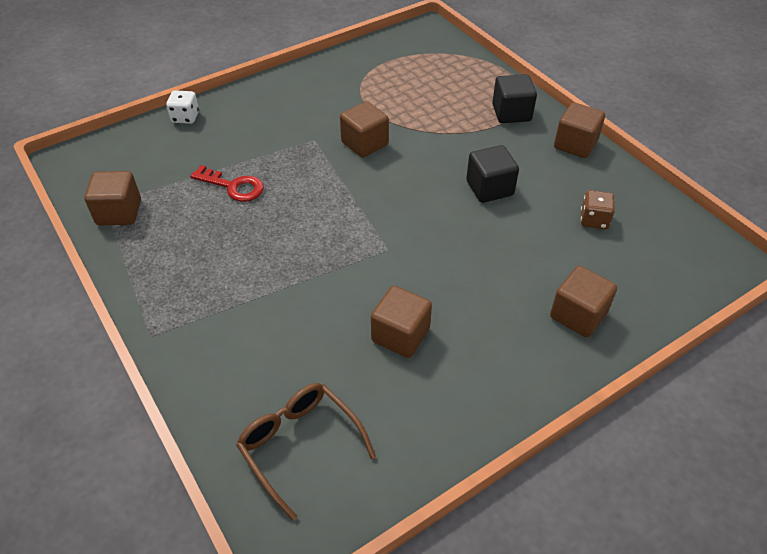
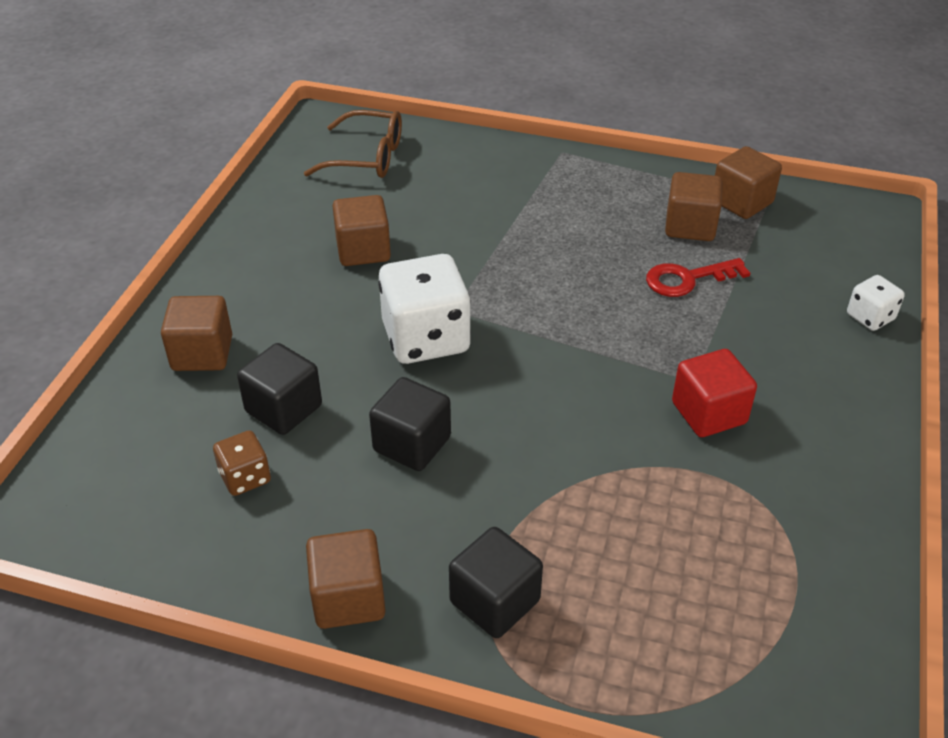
camera: 140 degrees right, 5 degrees down
(329, 124) = (708, 413): none -> red cube
(364, 144) = (629, 412): brown cube -> brown cube (690, 226)
(424, 240) = (426, 338): none -> white dice
(547, 246) = (284, 409): none -> black cube

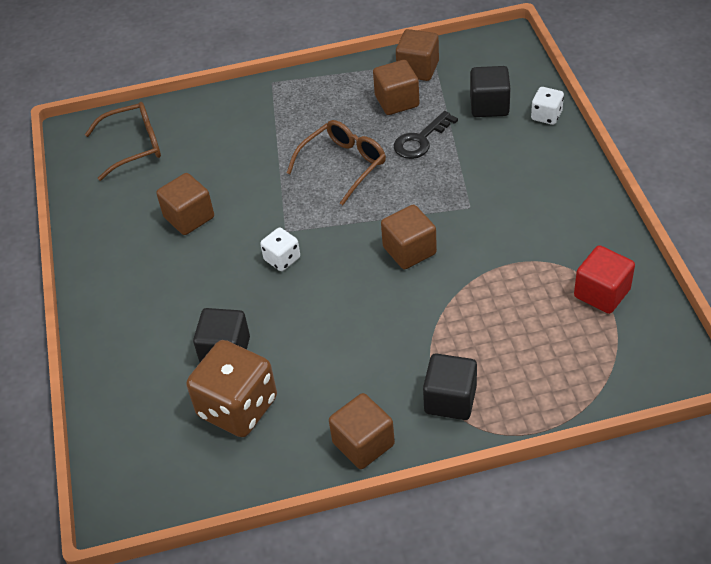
camera: 25 degrees left, 5 degrees up
(202, 353) = (136, 343): brown cube -> brown cube (409, 250)
(245, 477) = (237, 407): brown dice -> brown dice, size x2.00
(412, 444) = (328, 332): black cube -> black cube (489, 106)
(426, 338) = (282, 259): white dice -> white dice, size x0.50
(574, 268) = (343, 165): none -> brown glasses
(687, 279) = (420, 140): red key -> black key
(708, 413) = (493, 224): red cube -> red cube (602, 293)

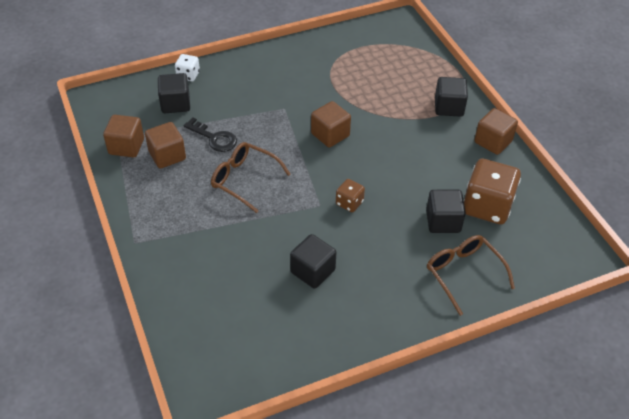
camera: 105 degrees left, 0 degrees up
(134, 146) = (223, 335): brown glasses -> brown glasses (464, 274)
(189, 217) = (313, 271): brown cube -> black cube
(282, 259) = (349, 203): white dice -> brown dice
(602, 293) = (352, 49): red cube -> none

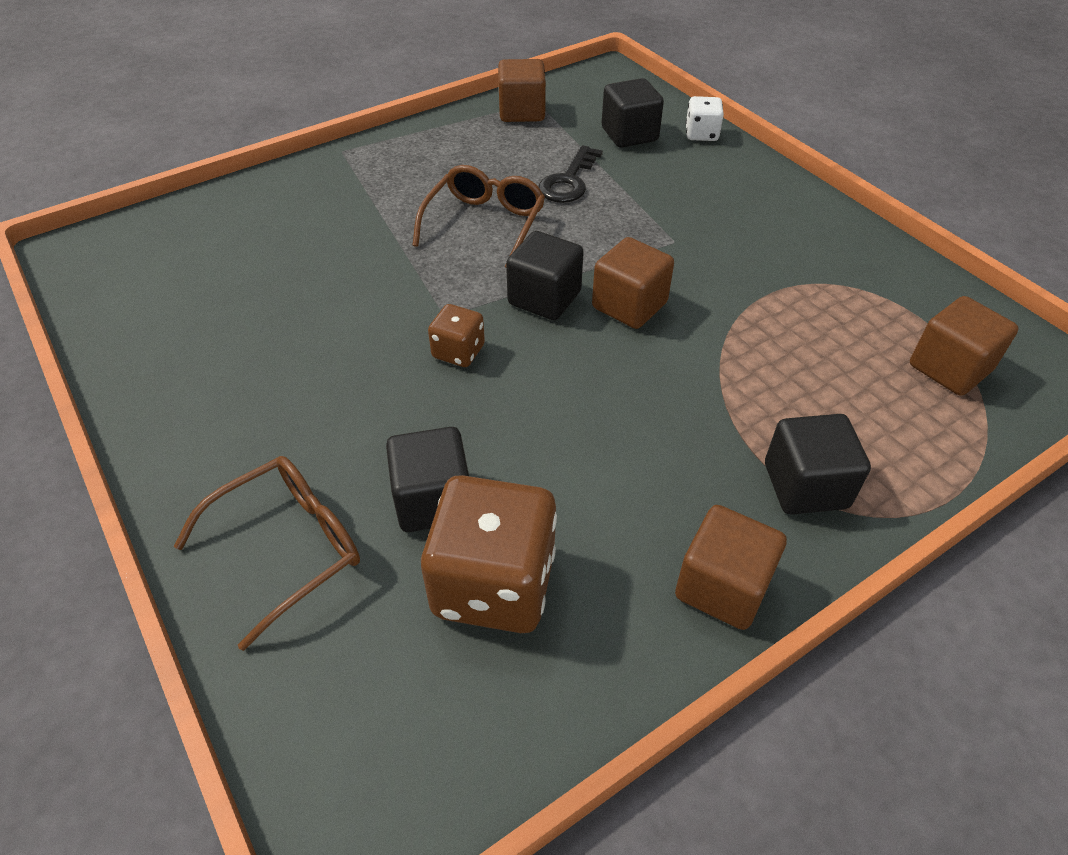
camera: 80 degrees right, 0 degrees up
(167, 155) = (515, 147): brown cube -> brown cube (949, 368)
(313, 271) = (293, 326): black cube -> black cube (544, 298)

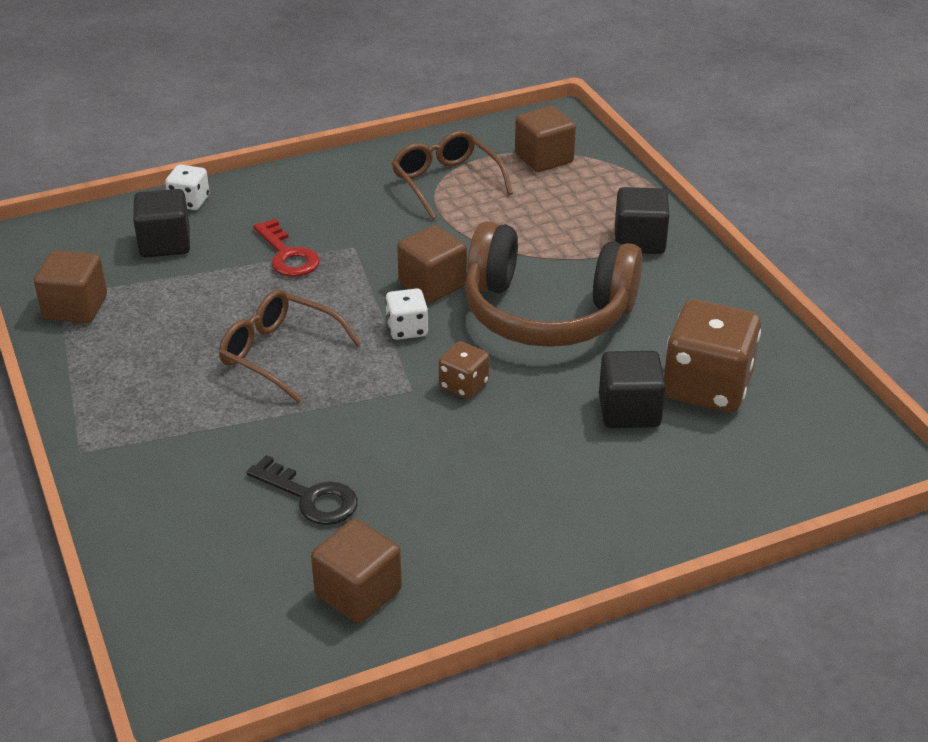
camera: 80 degrees left, 10 degrees down
(288, 548) = (666, 490): brown glasses -> brown glasses (446, 182)
(544, 298) = (407, 329): black cube -> white dice
(568, 181) = (230, 293): black key -> black key (311, 497)
(608, 405) = (546, 313): none -> brown headphones
(641, 203) = (287, 255): none -> red key
(722, 587) = (716, 290): brown cube -> brown cube (358, 593)

